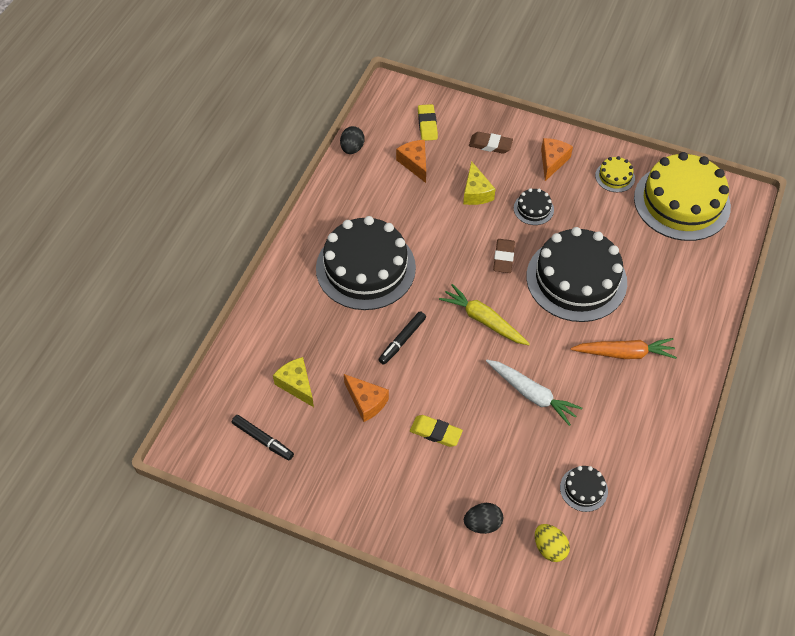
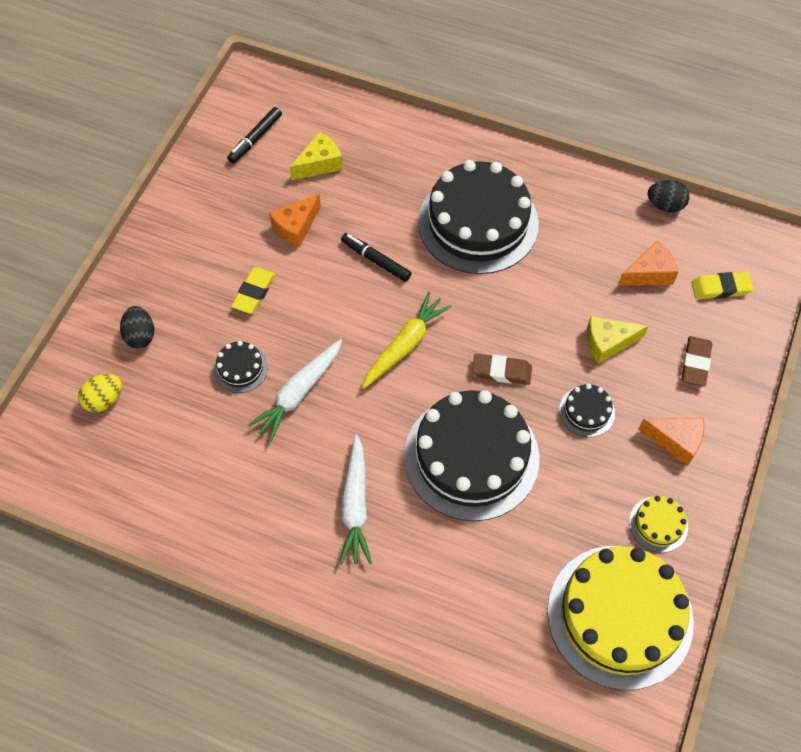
camera: 90 degrees right, 5 degrees up
(583, 489) = (171, 441): black cake -> black cake (240, 368)
(624, 353) = (355, 505): orange carrot -> white carrot

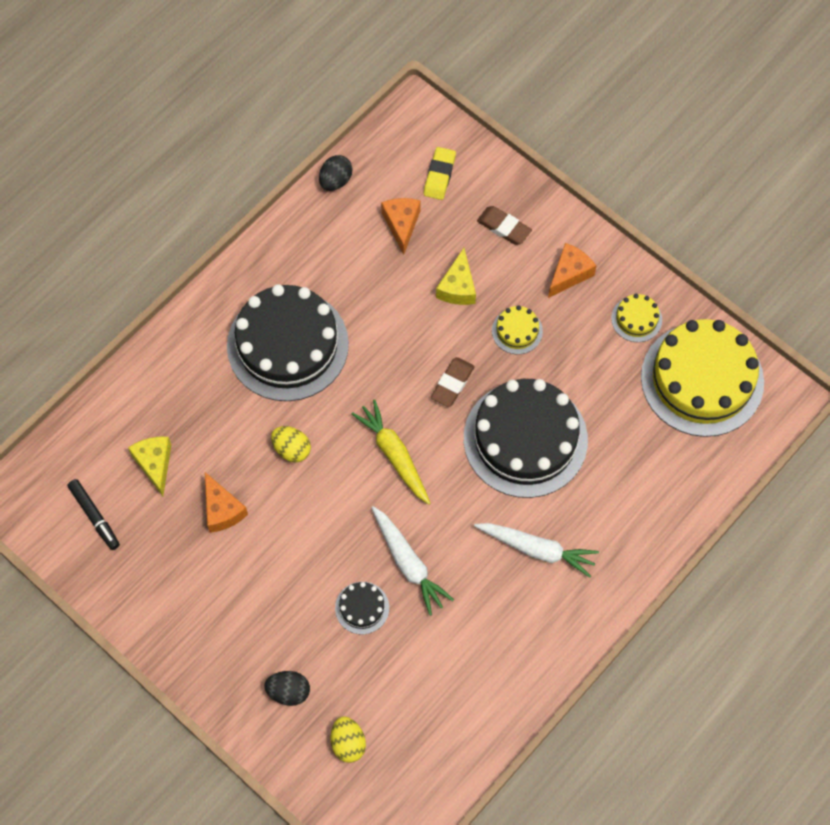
camera: 70 degrees left, 5 degrees up
(254, 293) = (283, 571): yellow eraser -> none
(376, 260) = (292, 449): black marker -> yellow egg
(587, 411) = (517, 331): black cake -> yellow cake

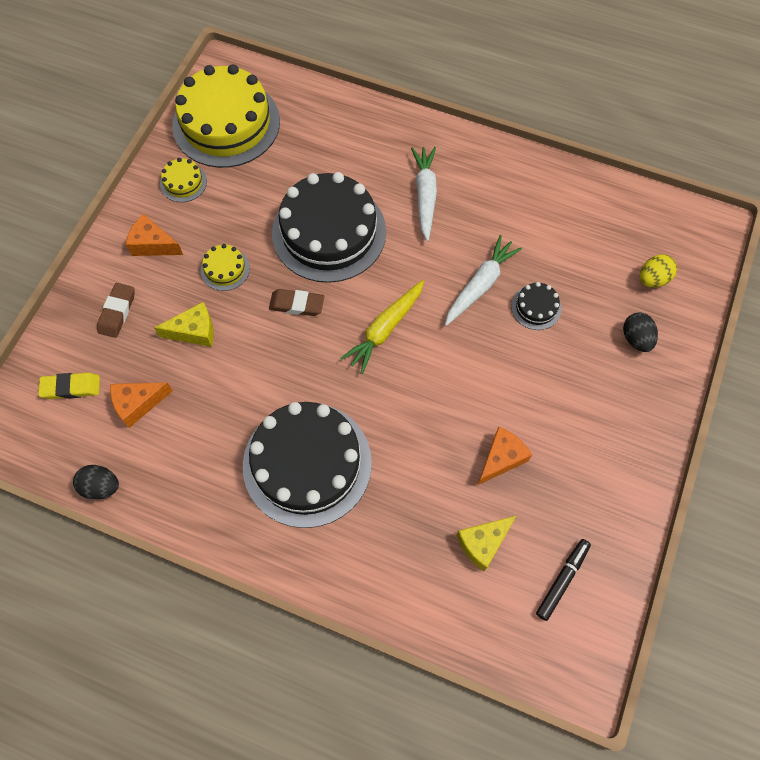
camera: 110 degrees left, 0 degrees up
(292, 449) = (415, 418): yellow egg -> none

